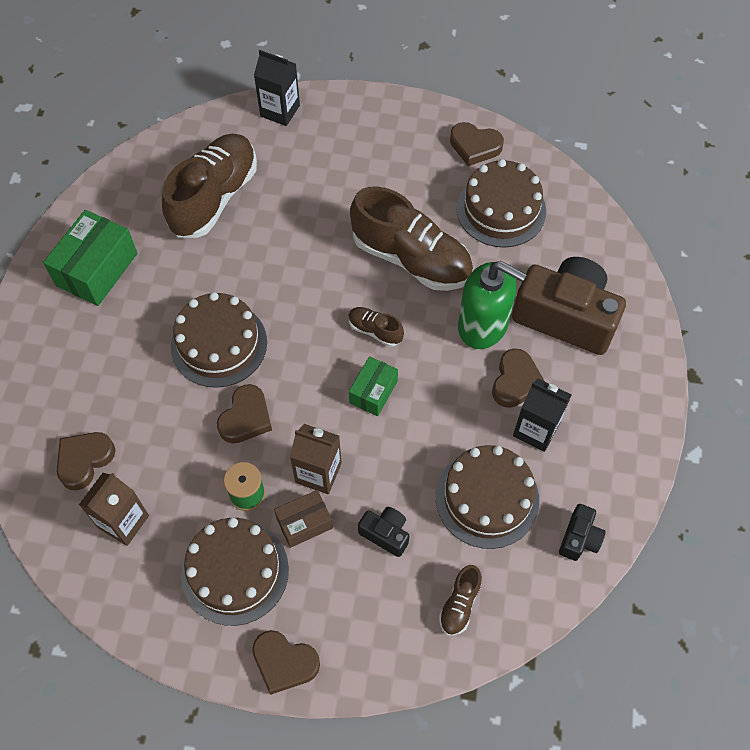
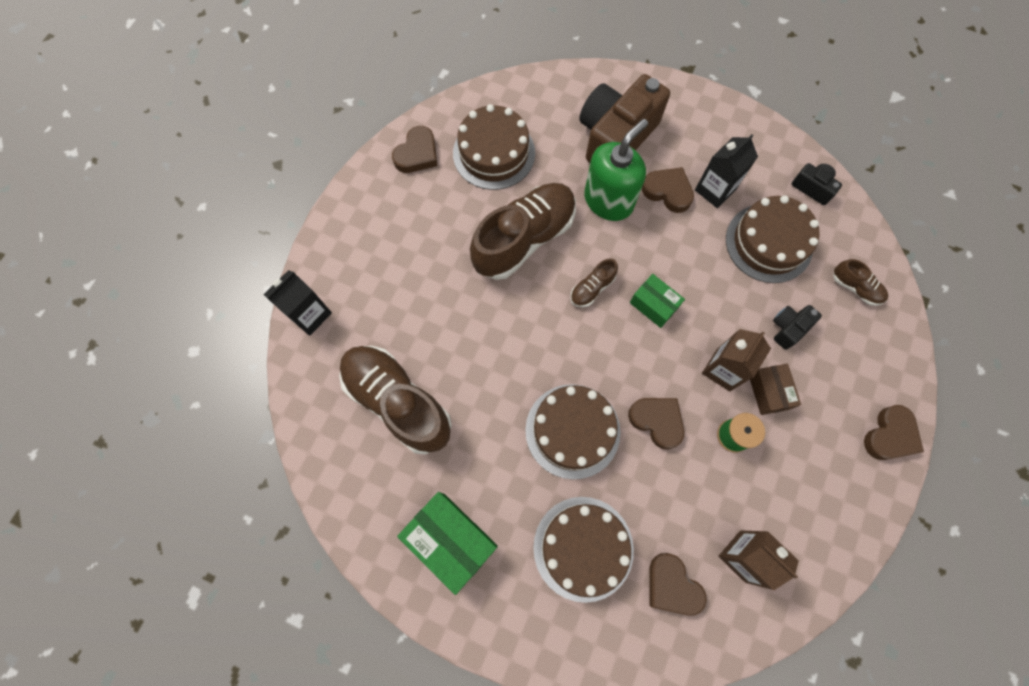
camera: 75 degrees left, 10 degrees up
(235, 571) = (805, 461): brown cake -> brown cake (583, 548)

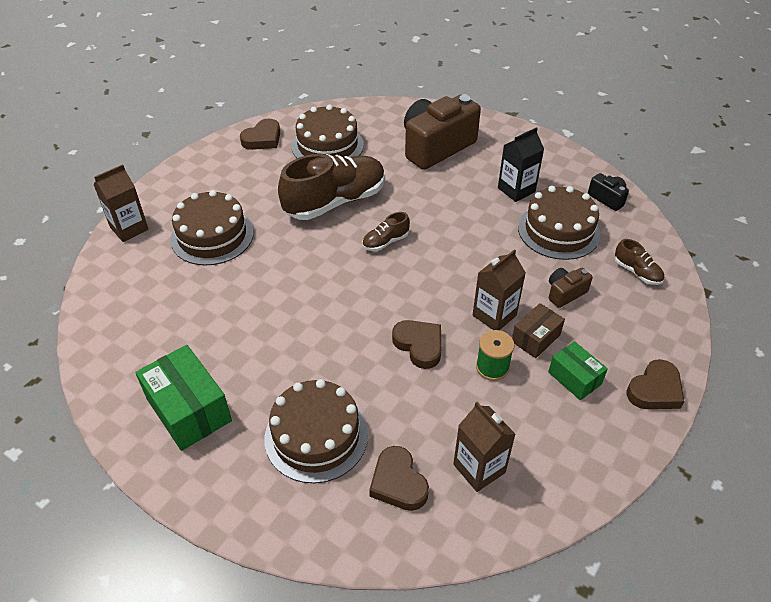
camera: 10 degrees right, 25 degrees down
(310, 315) = (129, 228): black carton -> brown carton
(398, 402) = (181, 298): brown shoe -> none
(572, 431) = (335, 341): brown cake -> brown cake (212, 236)
(608, 201) = (418, 186): green soap dispenser -> none
(653, 305) = (439, 260): green box -> green box (574, 378)
(668, 191) = (473, 186): brown heart -> none
(768, 392) = (535, 338): brown box -> brown box turned 45 degrees clockwise
(788, 328) = (565, 293): black camera -> brown camera

